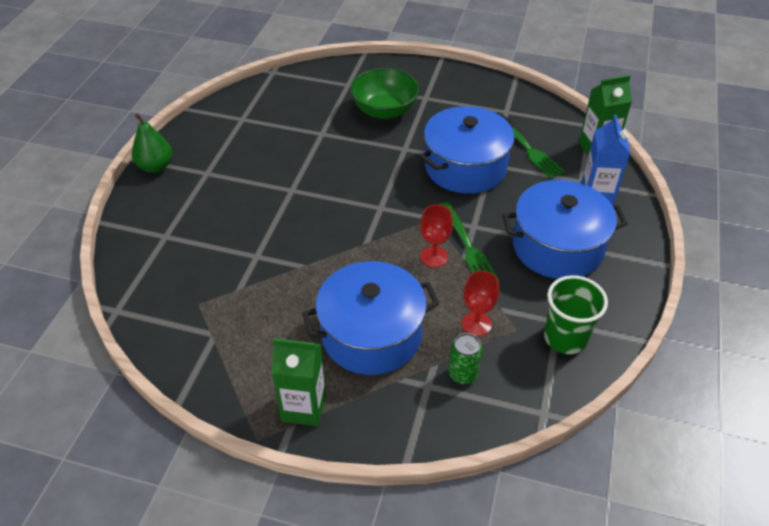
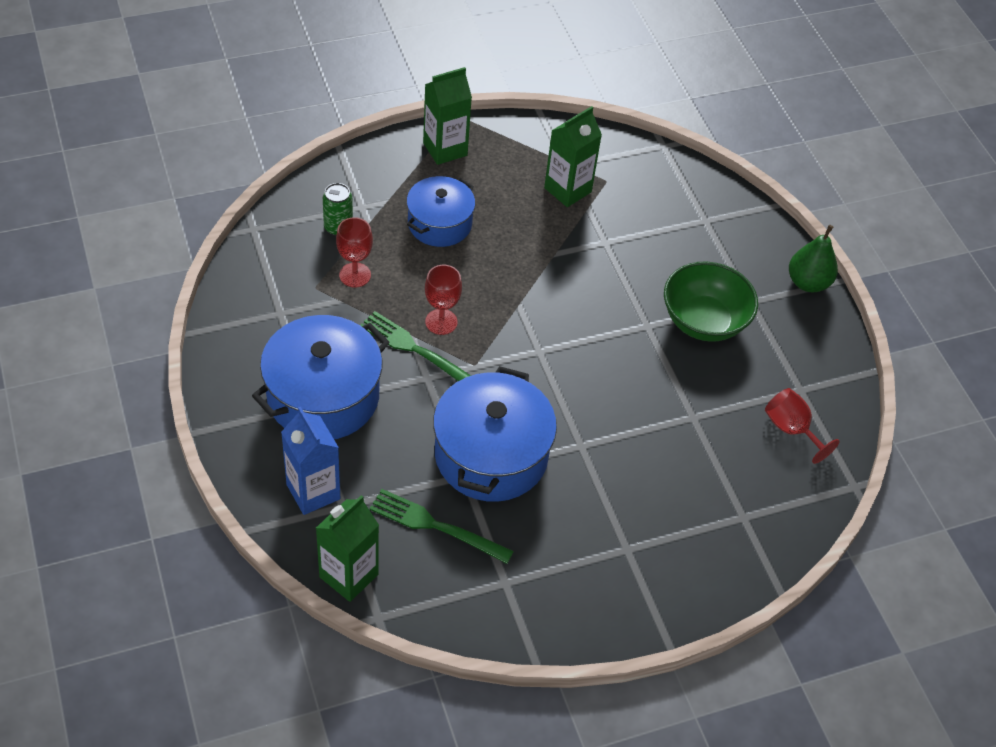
camera: 140 degrees right, 5 degrees up
(238, 311) = (567, 190): none -> green carton
(273, 105) = (791, 429): none -> red goblet
(371, 334) = (439, 224): blue pot -> blue pot, size x0.64
(384, 110) = (656, 495): green bowl -> green bowl (704, 321)
(565, 338) = (266, 300): green cup -> none

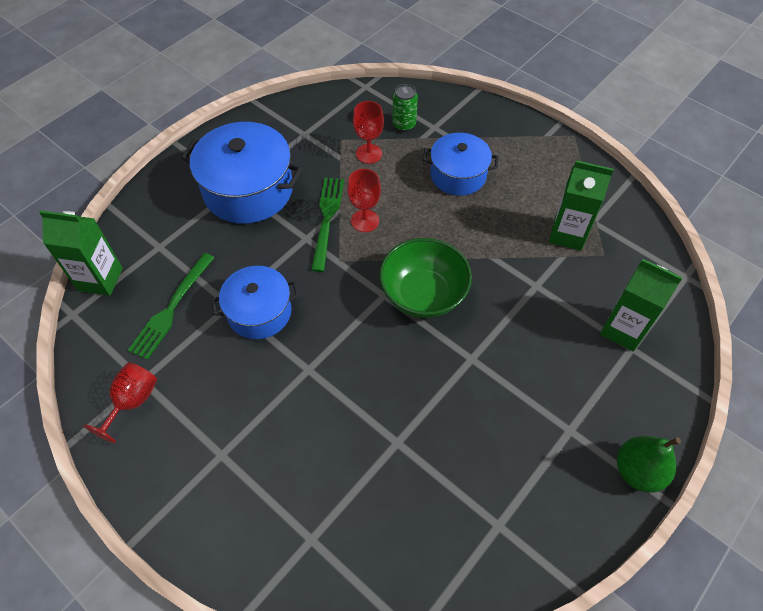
camera: 65 degrees right, 5 degrees up
(313, 492) = (162, 225): blue carton -> none
(435, 526) = (171, 309): green fork -> green fork turned 150 degrees counterclockwise
(445, 149) = (533, 143): green carton -> green carton (623, 330)
(491, 455) = (259, 312): blue pot -> blue pot, size x0.64
(704, 321) = (513, 400): green bowl -> green bowl (423, 295)
(791, 429) = (443, 537): red goblet -> red goblet (132, 401)

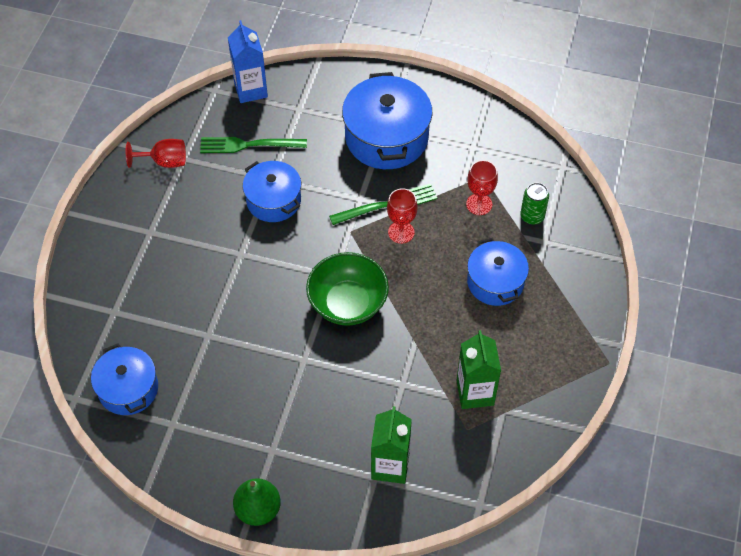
camera: 65 degrees right, 0 degrees up
(100, 279) = (251, 90): green carton -> blue carton
(429, 561) = (128, 389): none -> blue pot

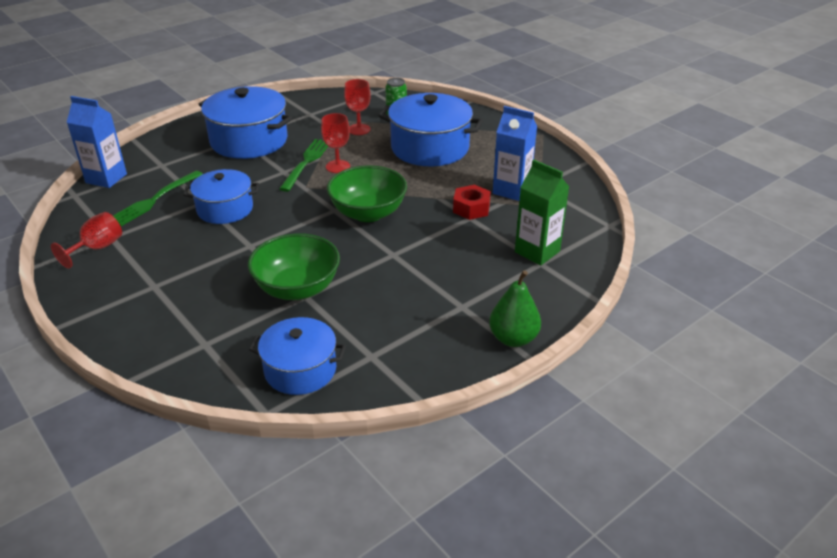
camera: 55 degrees left, 20 degrees down
(212, 323) = (297, 288): none -> green bowl
(418, 377) = (471, 208): none -> red nut
(475, 392) = (511, 190): green carton -> blue carton
(495, 282) = (430, 148): blue pot -> blue pot, size x1.57

